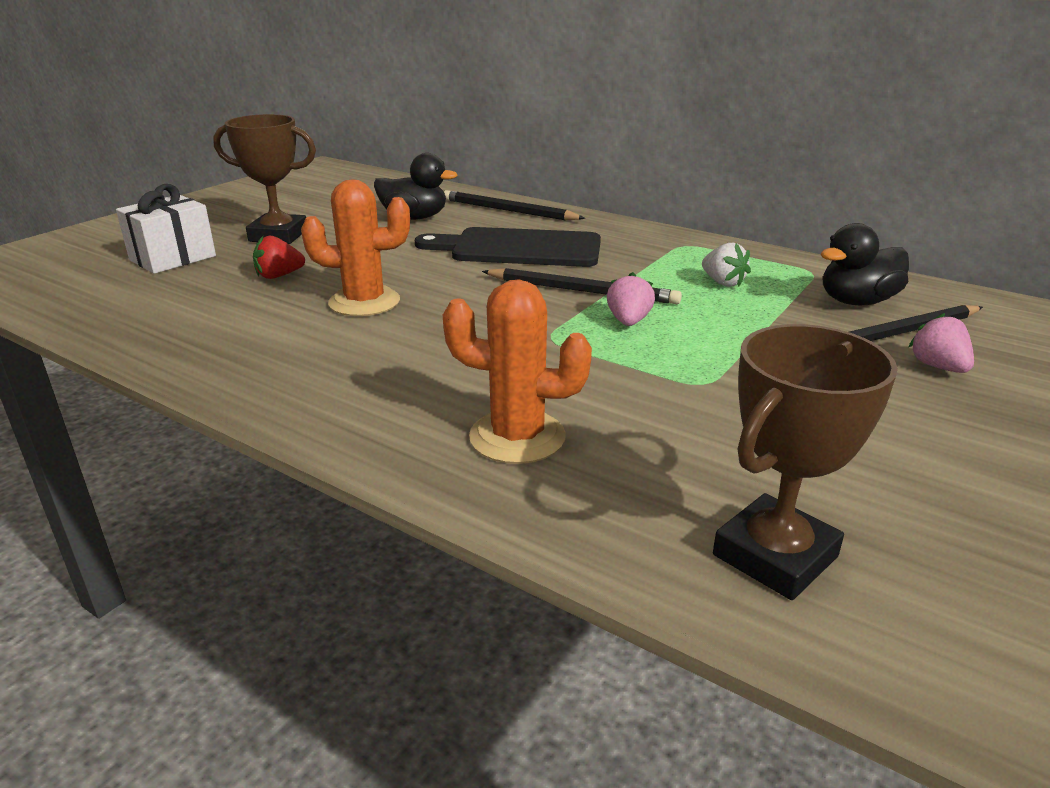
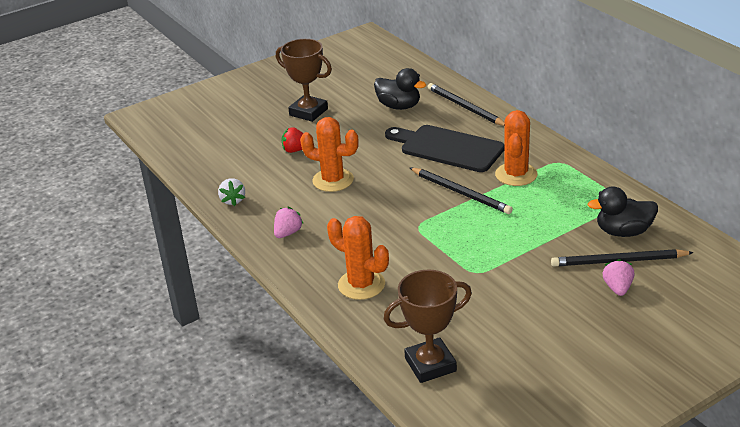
camera: 25 degrees right, 5 degrees up
(173, 258) = (243, 124): white gift -> none
(628, 321) = (470, 222): pink strawberry -> pink strawberry (288, 233)
(642, 263) = (516, 174): none -> orange cactus
(723, 282) = (553, 201): white strawberry -> white strawberry (233, 200)

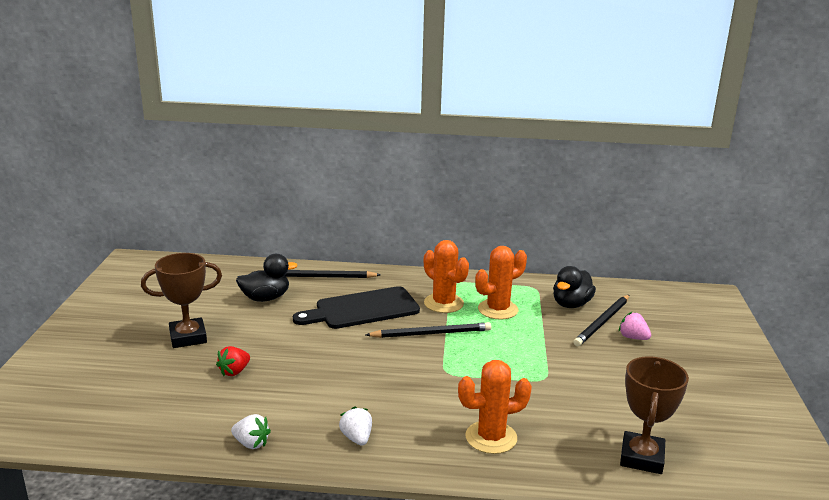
camera: 55 degrees left, 10 degrees down
(288, 233) = (357, 438): pink strawberry -> white strawberry
(333, 180) = (315, 377): orange cactus -> orange cactus (498, 309)

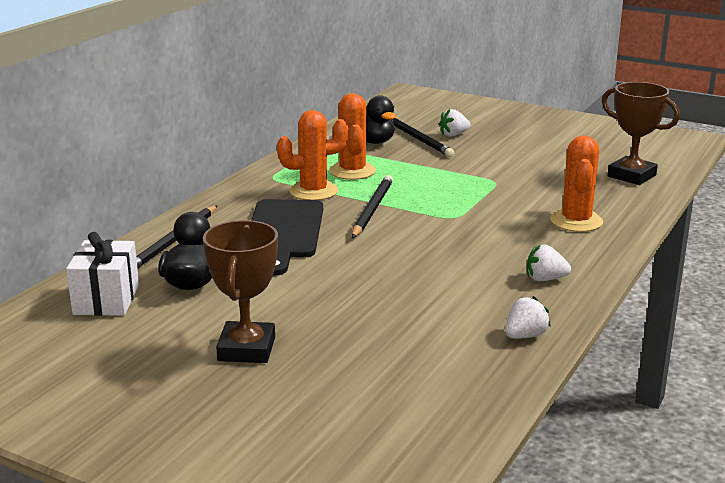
camera: 65 degrees left, 0 degrees up
(230, 279) = (106, 300): none -> white gift
(234, 371) = (364, 327): red strawberry -> none
(633, 337) = (453, 135): pink strawberry -> white strawberry

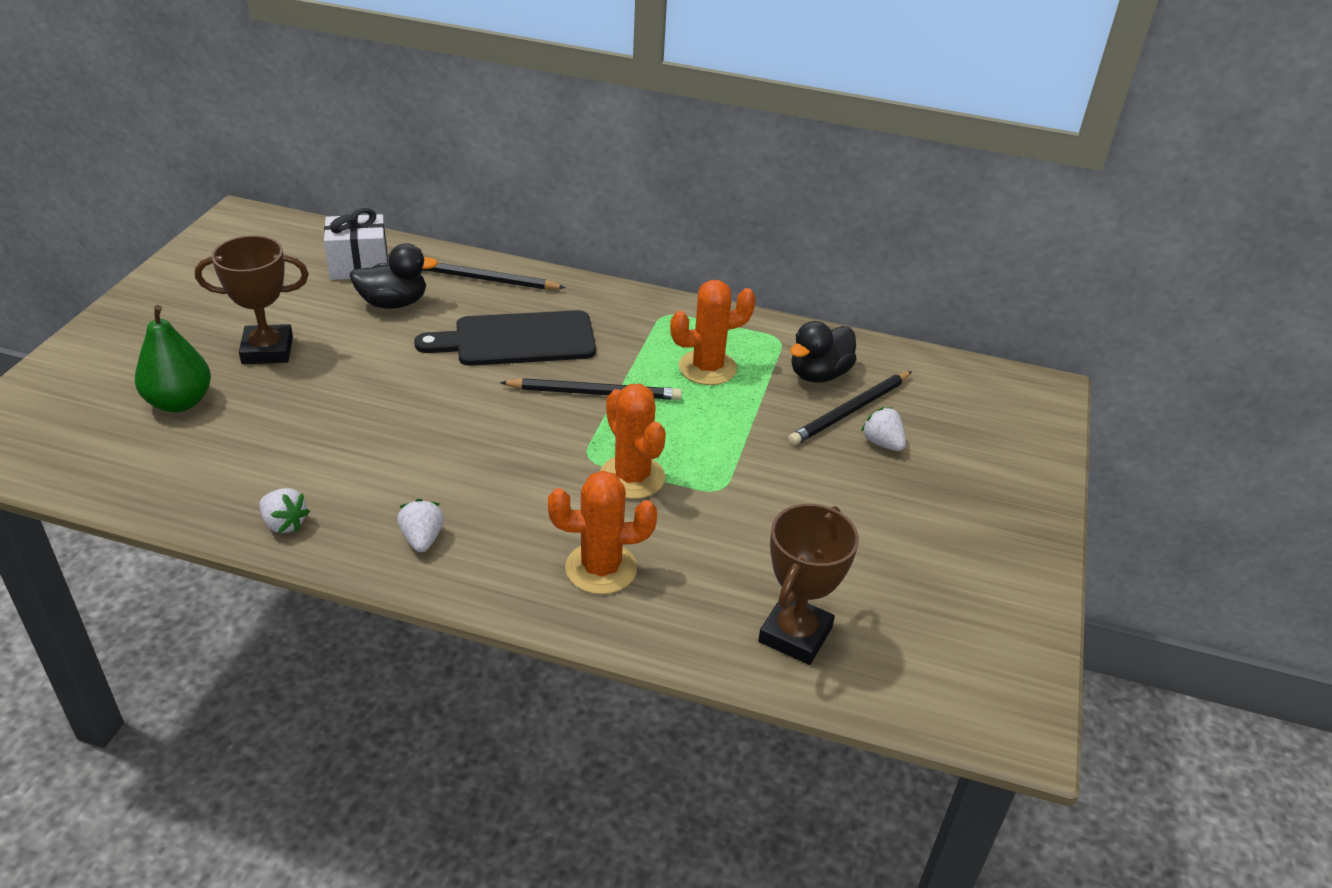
camera: 75 degrees right, 15 degrees up
(313, 191) = (635, 346): orange cactus -> orange cactus (632, 477)
(325, 397) = (179, 402): none -> green pear

